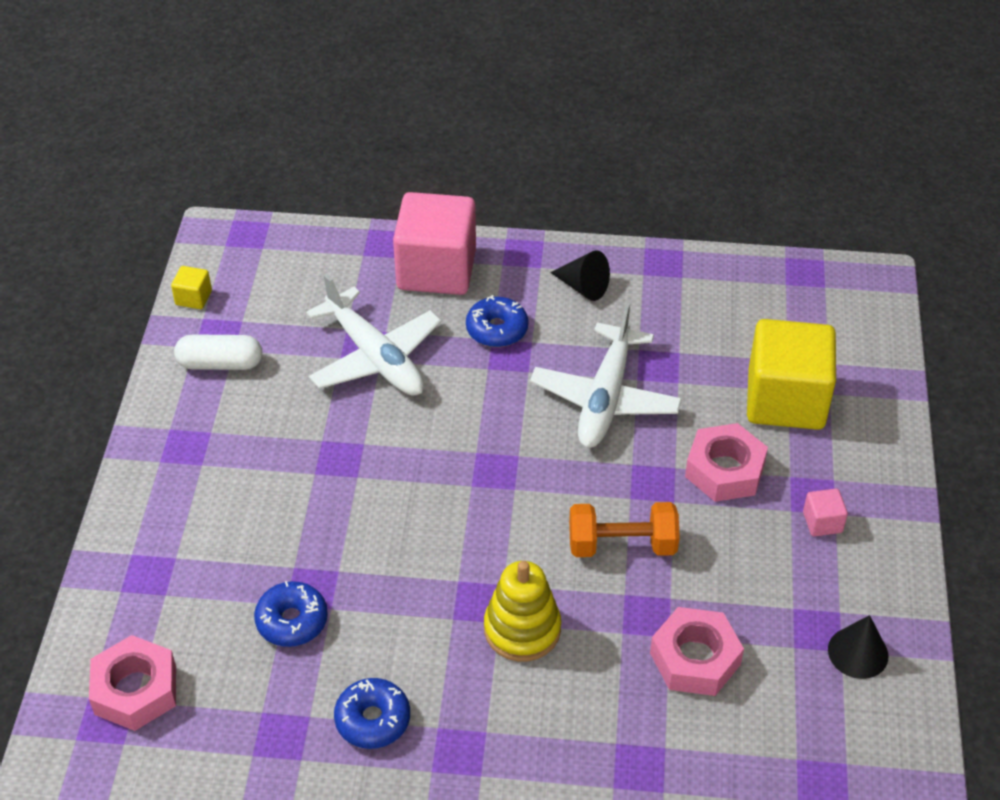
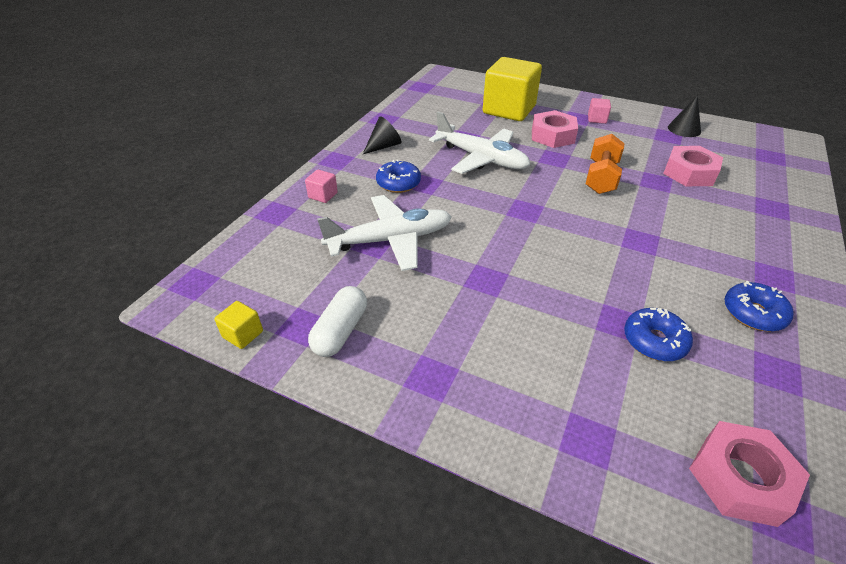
camera: 70 degrees left, 5 degrees down
(436, 269) = (323, 195): pink cube -> pink cube, size x0.41
(522, 629) = (666, 227): yellow stacking toy -> none

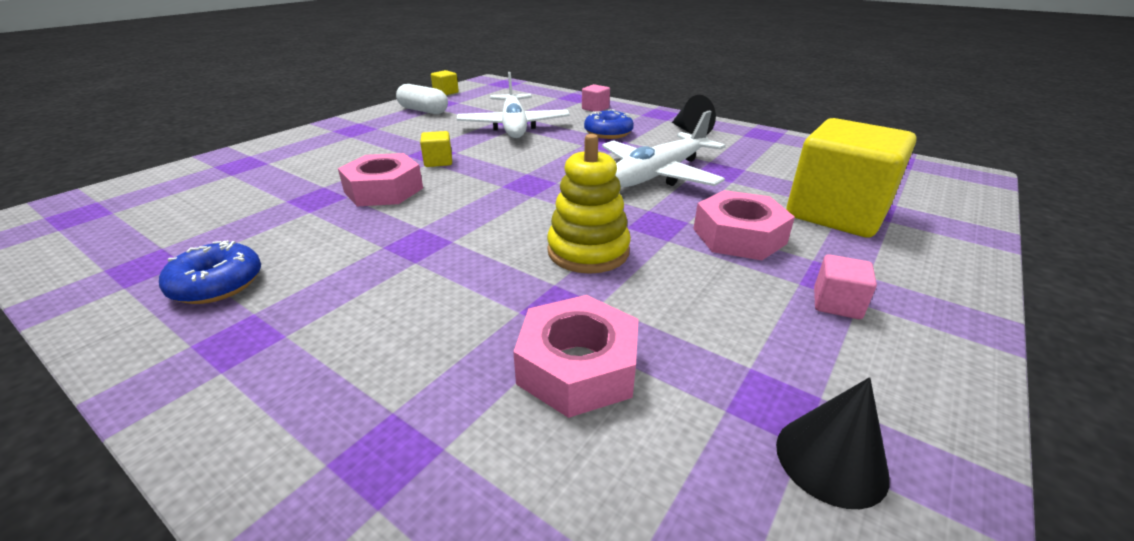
camera: 100 degrees right, 10 degrees down
(505, 268) = (438, 161): none -> yellow cube
(601, 177) = (588, 251): orange dumbbell -> yellow stacking toy
(654, 341) = (274, 209): blue donut -> none
(740, 478) = (123, 207): pink nut -> pink nut (384, 190)

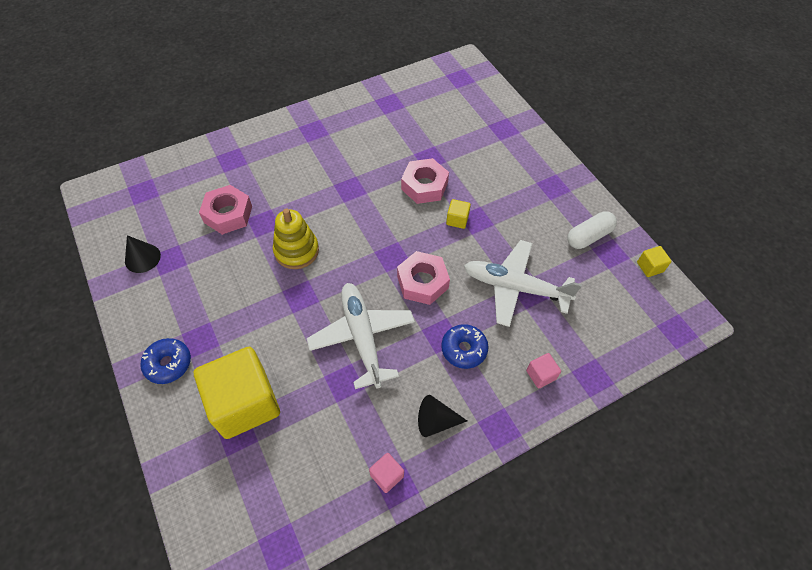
camera: 115 degrees right, 25 degrees up
(217, 284) = (358, 124): blue donut -> blue donut (168, 364)
(739, 236) = (261, 327): pink nut -> pink nut (422, 282)
(836, 304) = (187, 323): pink cube -> pink cube (387, 475)

